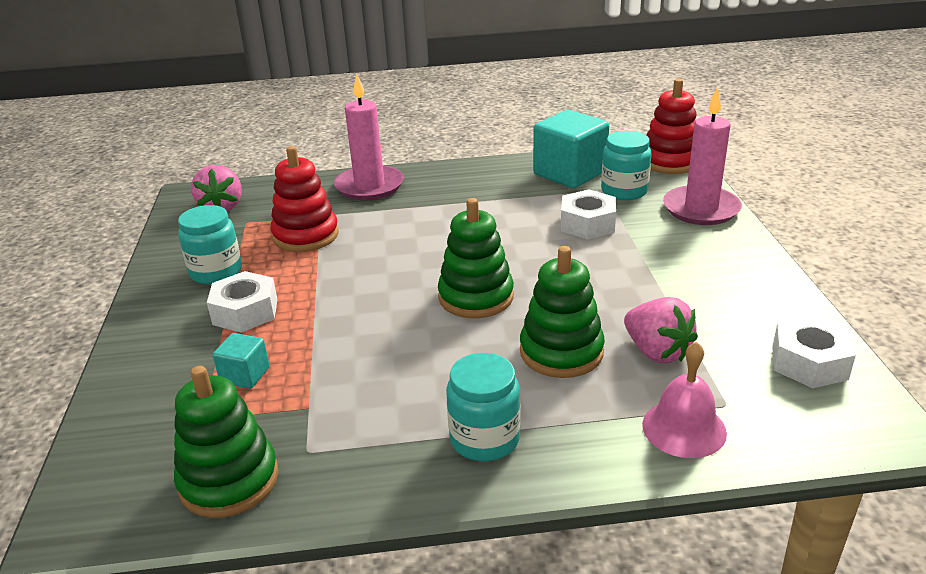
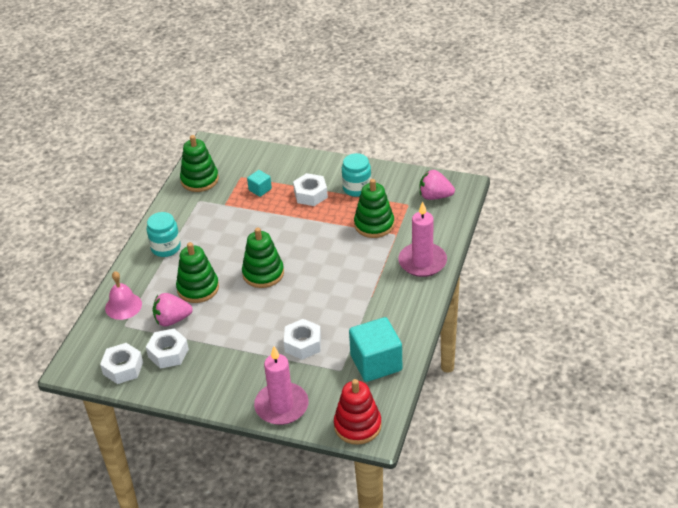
camera: 115 degrees right, 10 degrees up
(306, 235) = (374, 225): red stacking toy -> green stacking toy
(624, 191) = (331, 379): turquoise jar -> none
(726, 327) = (168, 353): none -> white nut

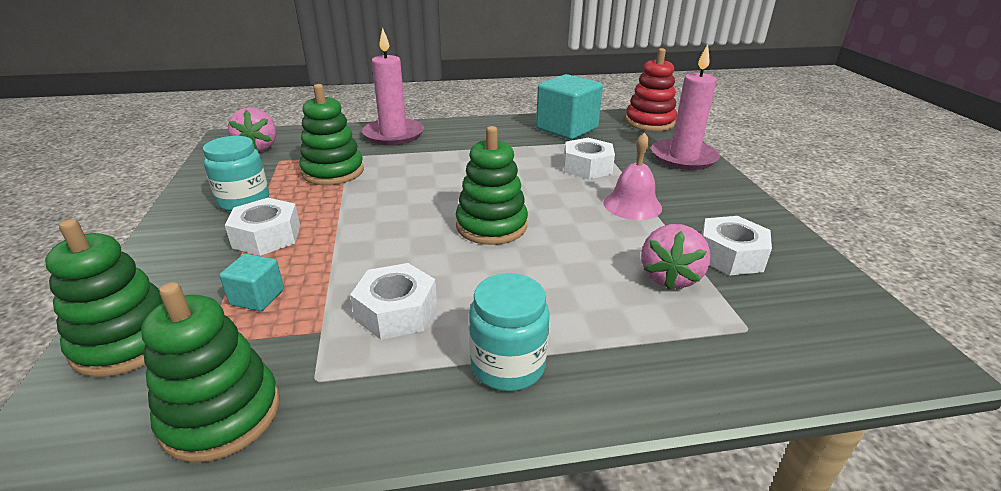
camera: 120 degrees left, 10 degrees down
(123, 306) = (713, 354): pink bell -> pink bell (632, 205)
(123, 368) = (817, 288): white nut -> white nut (396, 311)
(172, 320) = (670, 277): pink strawberry -> pink strawberry turned 60 degrees clockwise
(198, 288) = (578, 277): green stacking toy -> green stacking toy (127, 342)

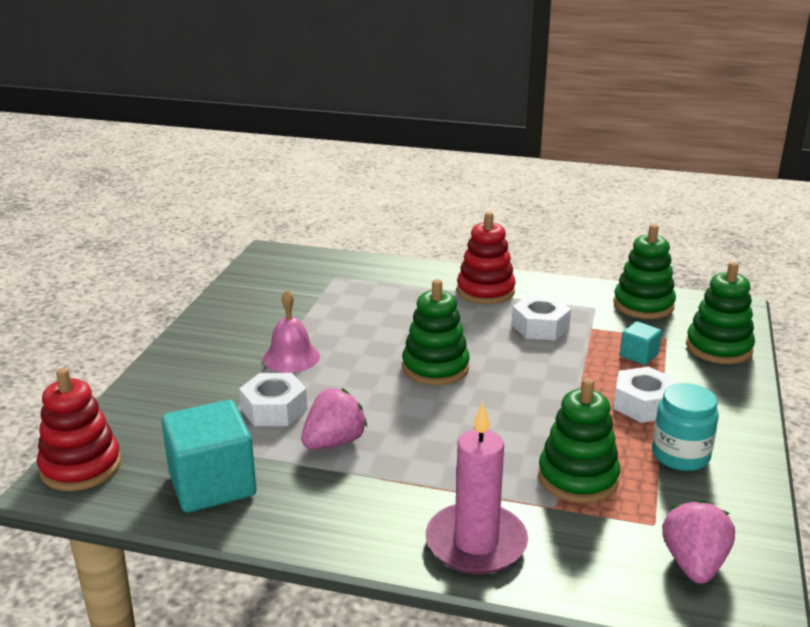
camera: 155 degrees left, 5 degrees down
(508, 365) = (485, 291): turquoise jar -> red stacking toy
(670, 277) = (341, 305): pink strawberry -> pink strawberry (334, 442)
(683, 157) = (152, 396): pink candle -> none
(730, 255) = (279, 307): white nut -> none

